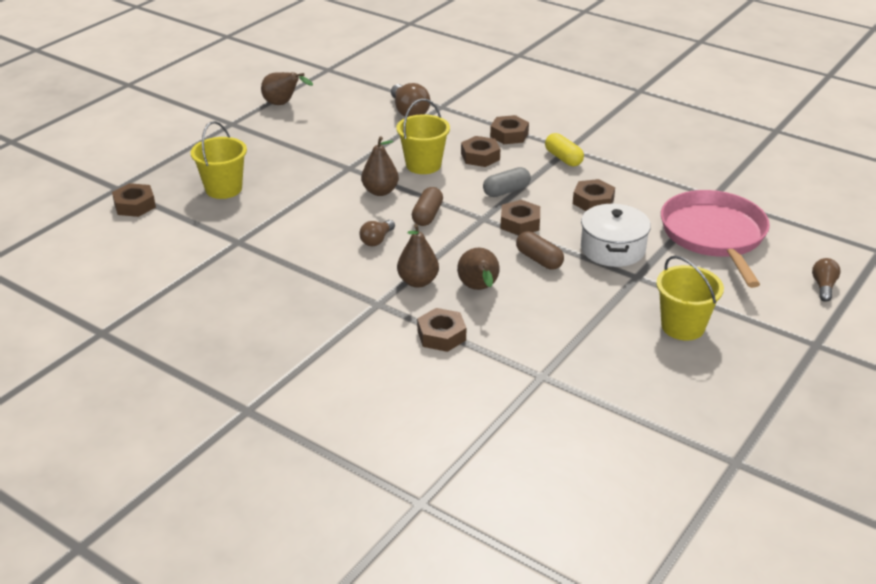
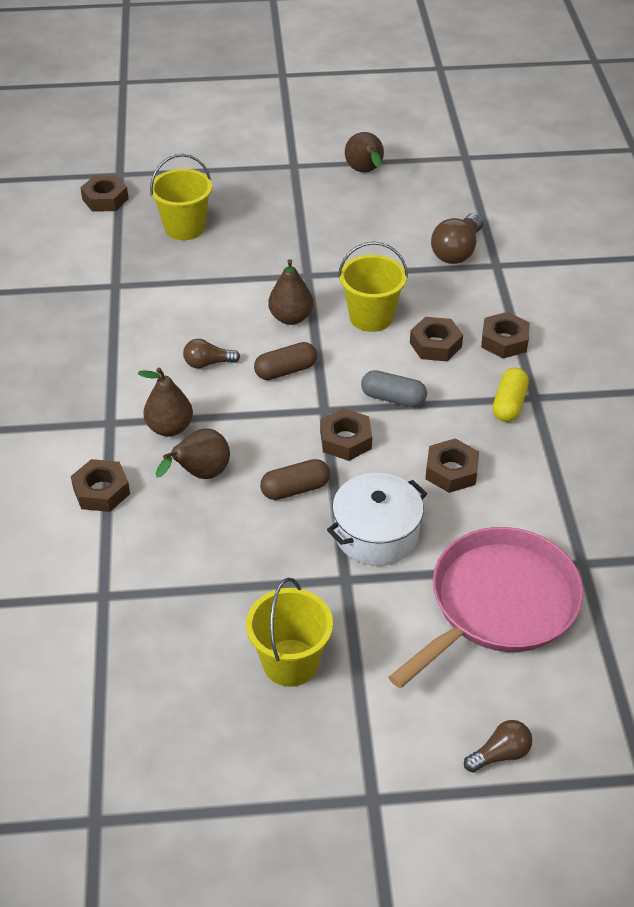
camera: 50 degrees right, 10 degrees up
(539, 259) = (295, 489): brown capsule -> brown capsule turned 60 degrees clockwise

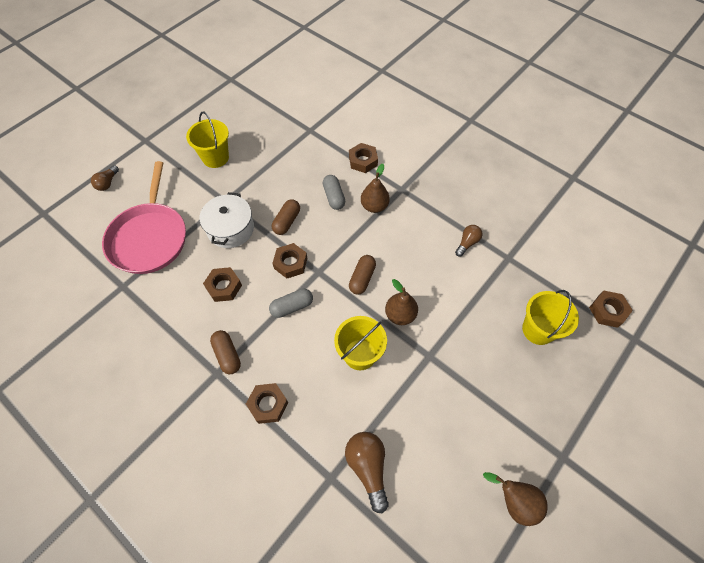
camera: 135 degrees right, 15 degrees up
(200, 474) = (334, 197): brown pear -> grey capsule
(208, 363) = (402, 251): brown light bulb -> brown light bulb (467, 243)
(435, 345) = (304, 365): brown nut -> none
(509, 404) = (227, 355): yellow capsule -> brown capsule

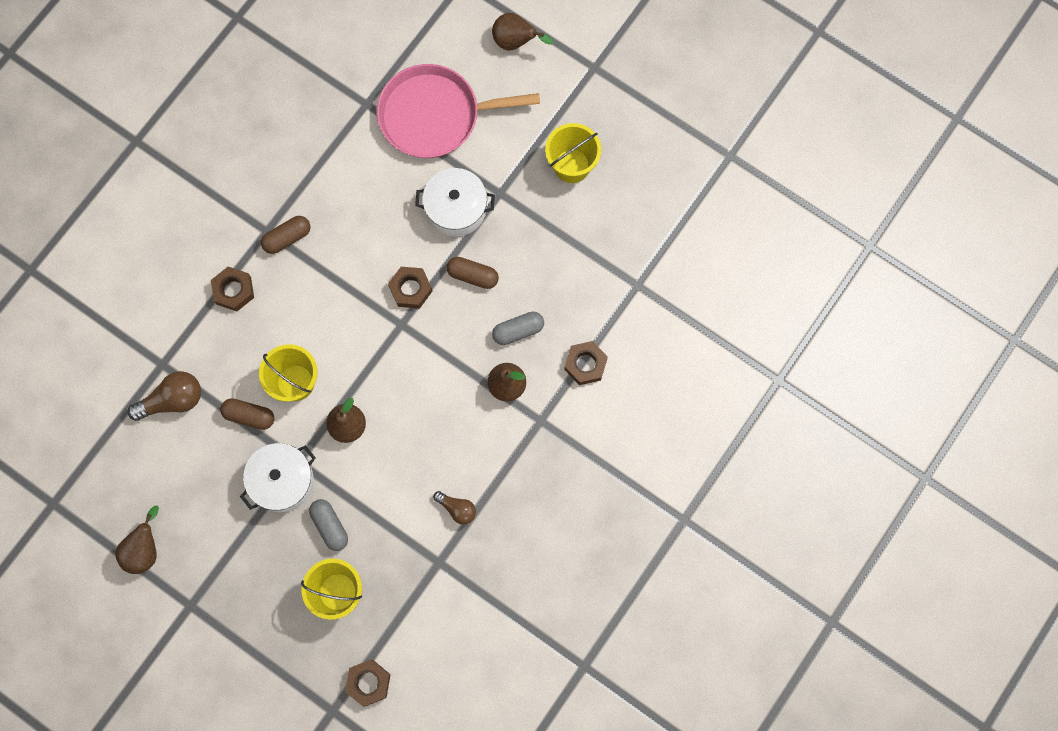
camera: 85 degrees right, 15 degrees up
(108, 183) = (515, 42): brown light bulb -> brown pear
(224, 287) = (372, 217): brown nut -> none
(292, 307) = (351, 299): grey capsule -> grey capsule (330, 526)
(362, 278) = (395, 377): brown capsule -> brown capsule (249, 416)
(446, 369) = (282, 481): none -> white pot

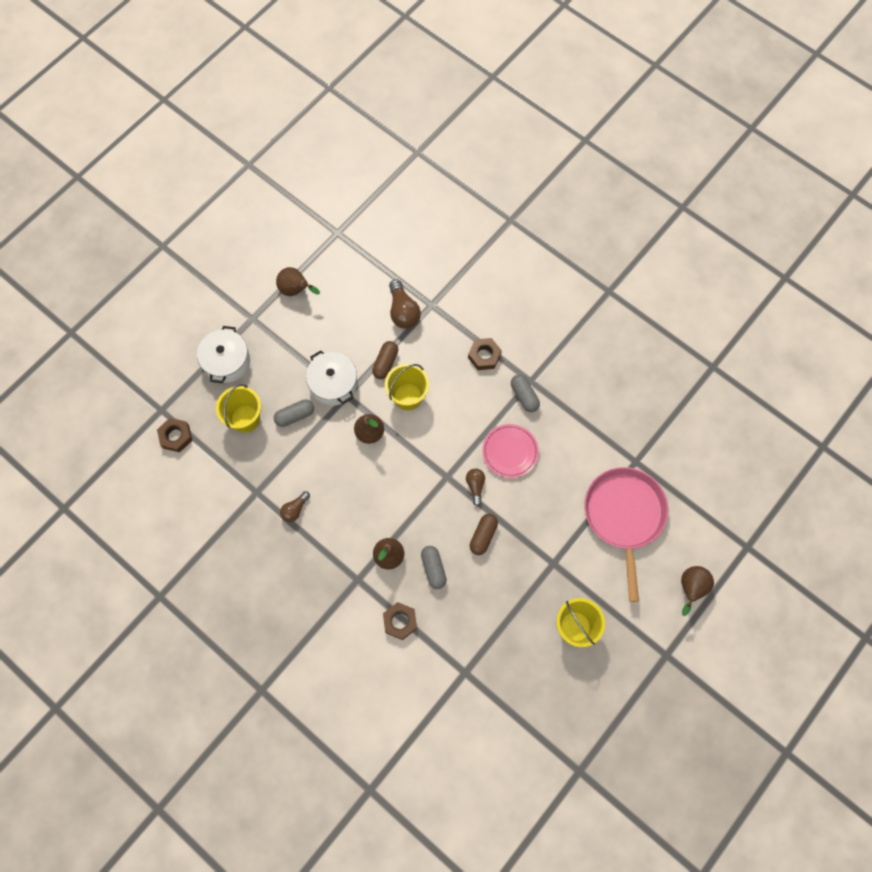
camera: 95 degrees right, 5 degrees down
(287, 238) = (524, 396): brown capsule -> grey capsule
(363, 251) = (510, 452): none -> pink plate
(410, 289) = (475, 486): brown nut -> brown light bulb
(456, 208) = (541, 527): white pot -> white pot (227, 361)

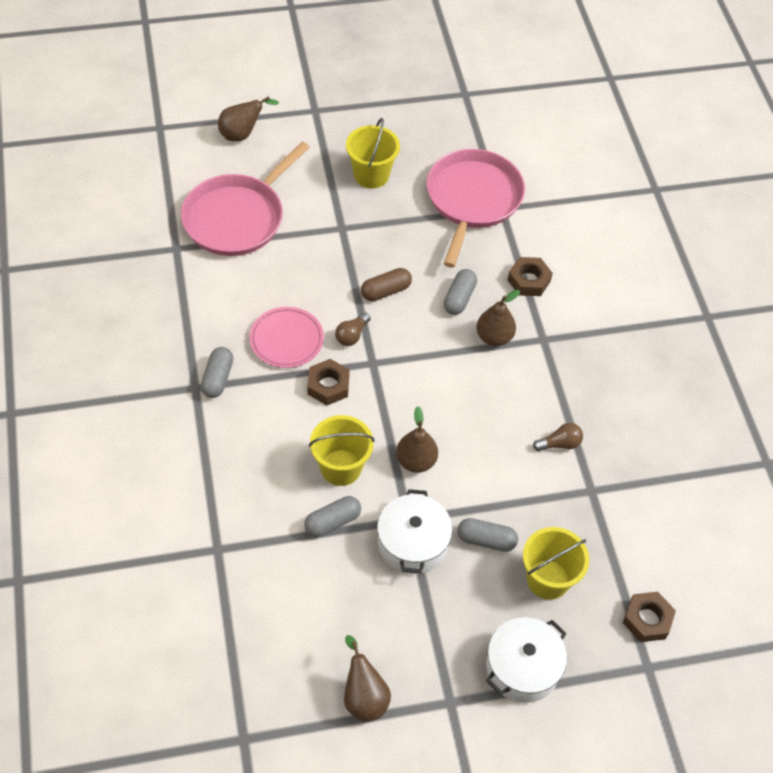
camera: 145 degrees left, 15 degrees down
(385, 363) = (332, 522): brown capsule -> grey capsule
(403, 311) = (257, 566): brown light bulb -> none
(484, 356) = (216, 448): brown nut -> brown nut (328, 386)
(490, 663) = (472, 200): none -> pink pan

